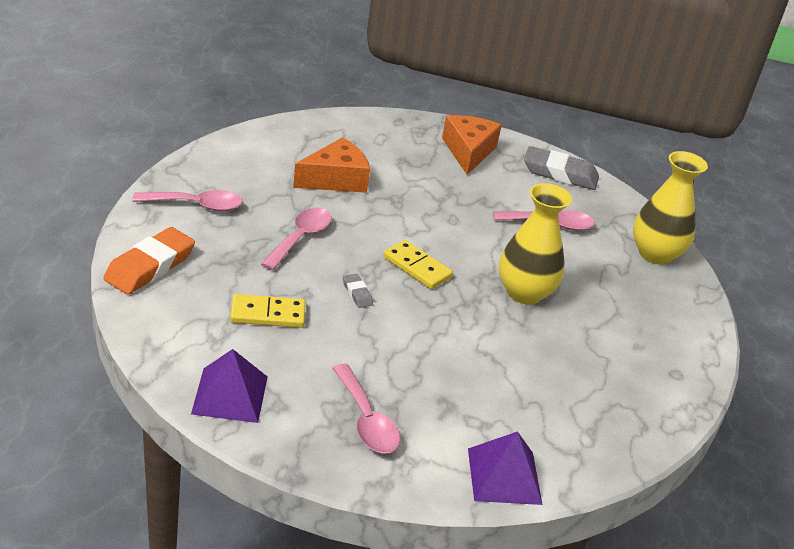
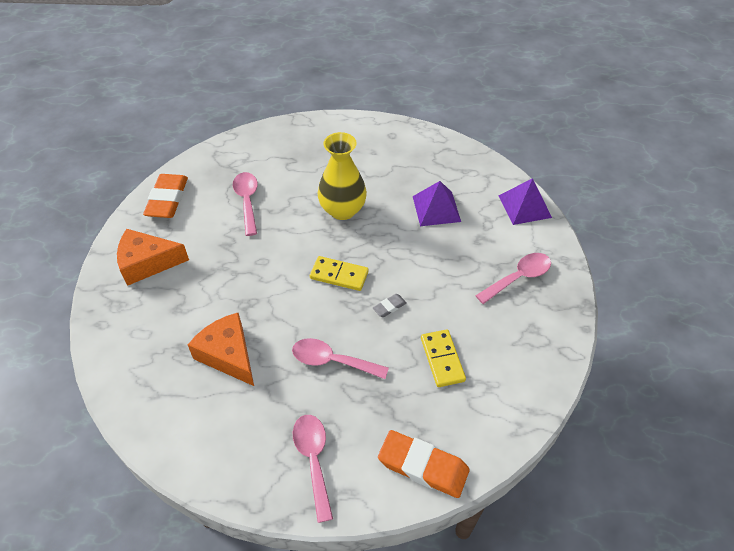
camera: 95 degrees left, 15 degrees up
(230, 394) = (539, 360): purple pyramid -> purple pyramid (436, 208)
(417, 267) = (339, 275): yellow domino -> yellow domino turned 75 degrees clockwise
(560, 174) = (167, 199): grey eraser -> orange eraser
(655, 254) = (264, 144): yellow vase -> none

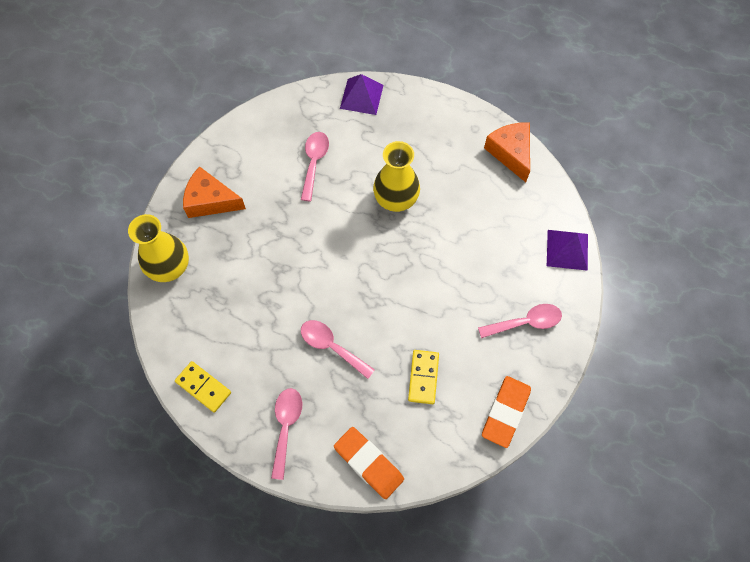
camera: 20 degrees right, 15 degrees up
(120, 339) = (170, 267): none -> yellow vase
(167, 199) = (245, 139): orange eraser -> orange eraser (505, 412)
(228, 355) = (250, 312): orange cheese -> orange cheese (510, 153)
(339, 275) = (367, 266): yellow domino -> yellow domino (203, 387)
(389, 307) = (398, 312): grey eraser -> none
(436, 208) = (482, 225): purple pyramid -> purple pyramid (361, 96)

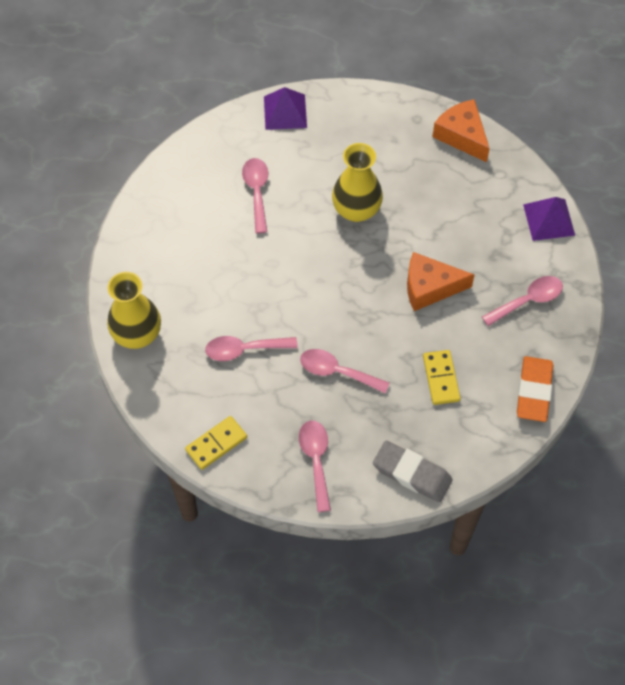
camera: 15 degrees left, 5 degrees down
(203, 387) = (216, 444): yellow domino -> yellow domino turned 60 degrees counterclockwise
(210, 200) = (157, 256): orange cheese -> orange cheese (430, 287)
(257, 305) = (244, 349): none -> pink spoon
(368, 463) = (412, 473): orange eraser -> grey eraser

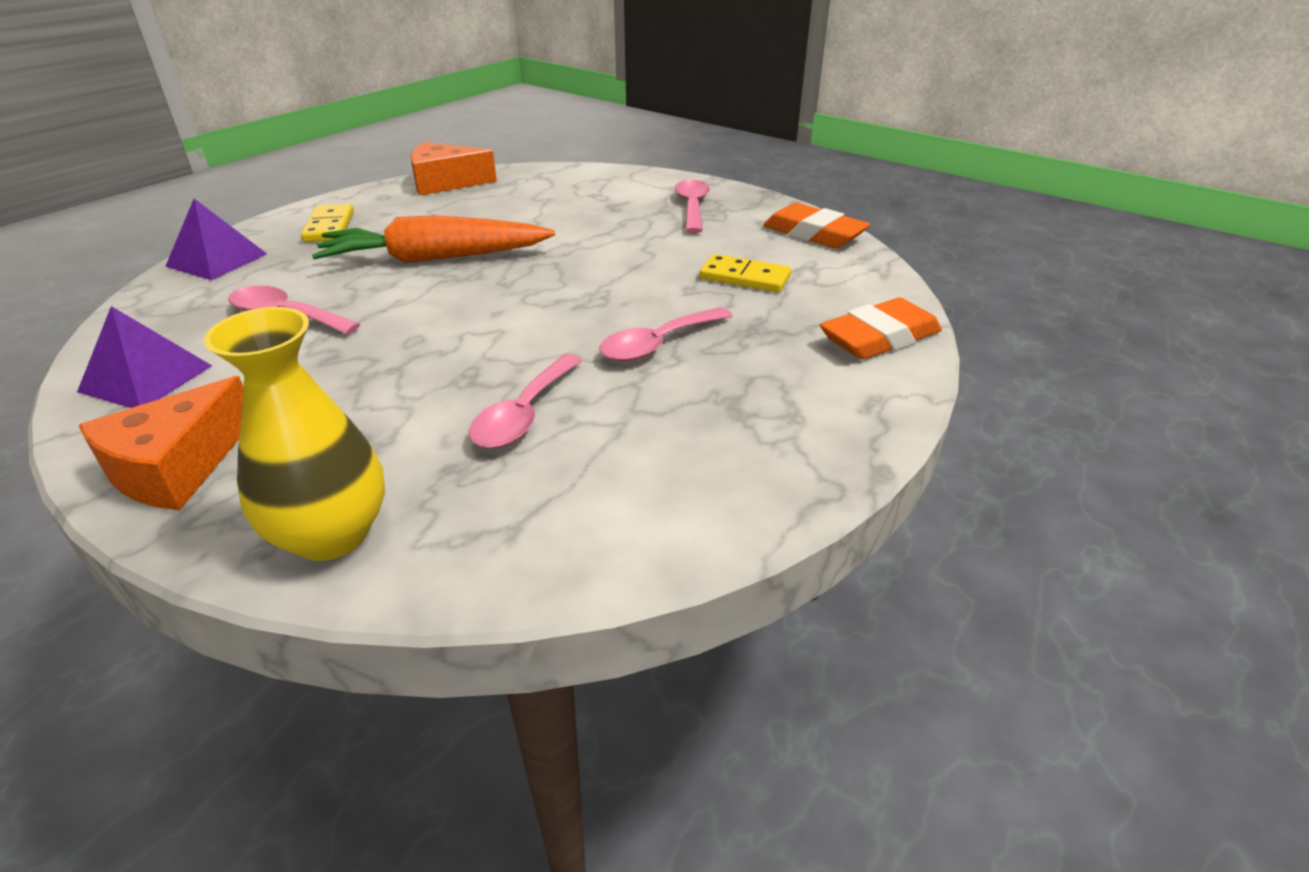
camera: 60 degrees left, 25 degrees down
(216, 444) = (678, 513): yellow domino -> yellow domino (329, 227)
(316, 460) = (799, 411): pink spoon -> none
(356, 210) = (435, 259): yellow vase -> orange carrot
(412, 473) = (879, 338): grey eraser -> orange eraser
(430, 287) = (607, 248): orange cheese -> orange cheese (177, 467)
(549, 219) = (608, 174): purple pyramid -> purple pyramid (146, 378)

